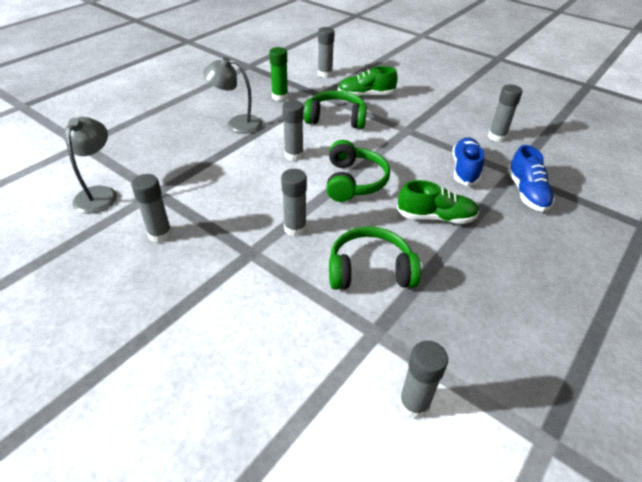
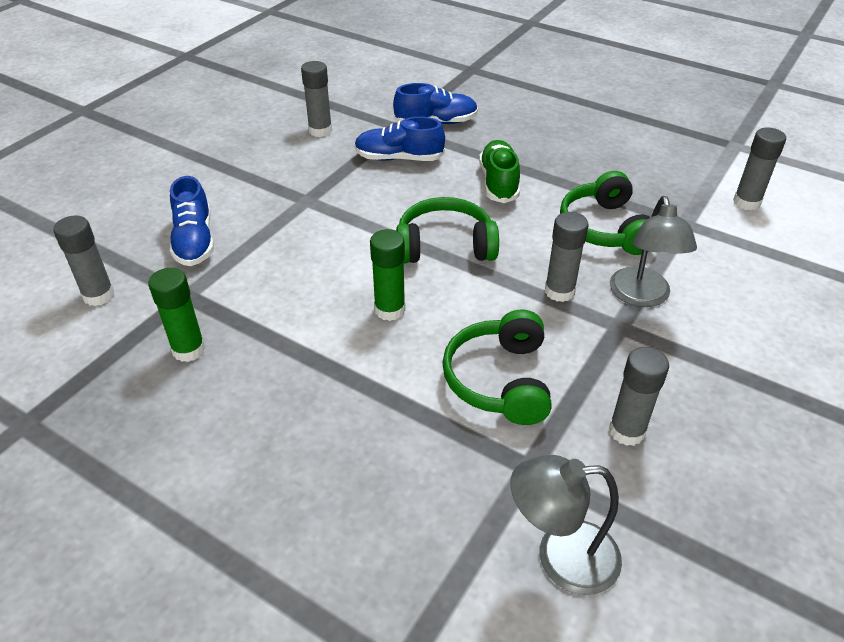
camera: 95 degrees left, 0 degrees up
(237, 124) = (295, 398): grey lamp -> grey lamp (641, 297)
(294, 155) = (390, 310): grey glue stick -> green glue stick
(336, 119) = (275, 271): green headphones -> green headphones (500, 380)
(366, 95) = (194, 241): green shoe -> blue shoe

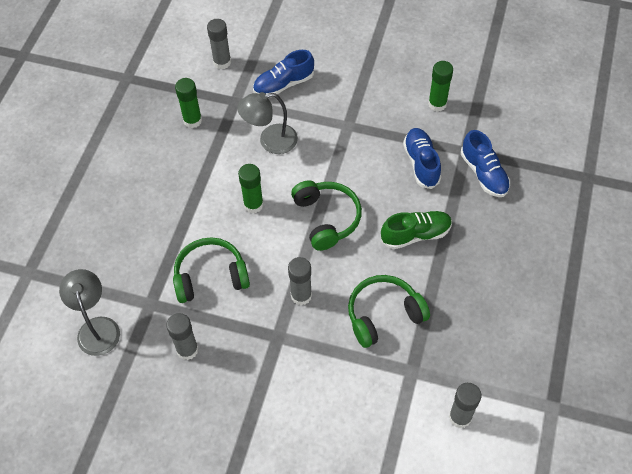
camera: 75 degrees right, 15 degrees up
(320, 131) = (437, 104): grey glue stick -> green glue stick
(641, 297) = (312, 347): grey lamp -> grey lamp (270, 141)

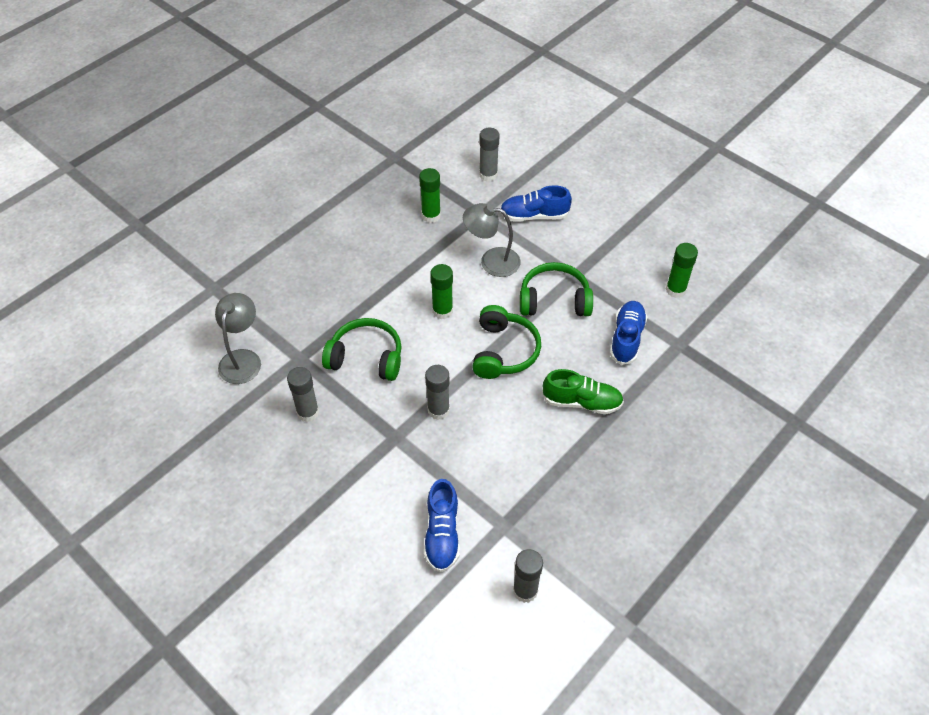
camera: 25 degrees right, 5 degrees down
(384, 315) = (506, 462): green headphones -> green headphones (554, 300)
(484, 173) = (685, 373): blue shoe -> blue shoe (442, 534)

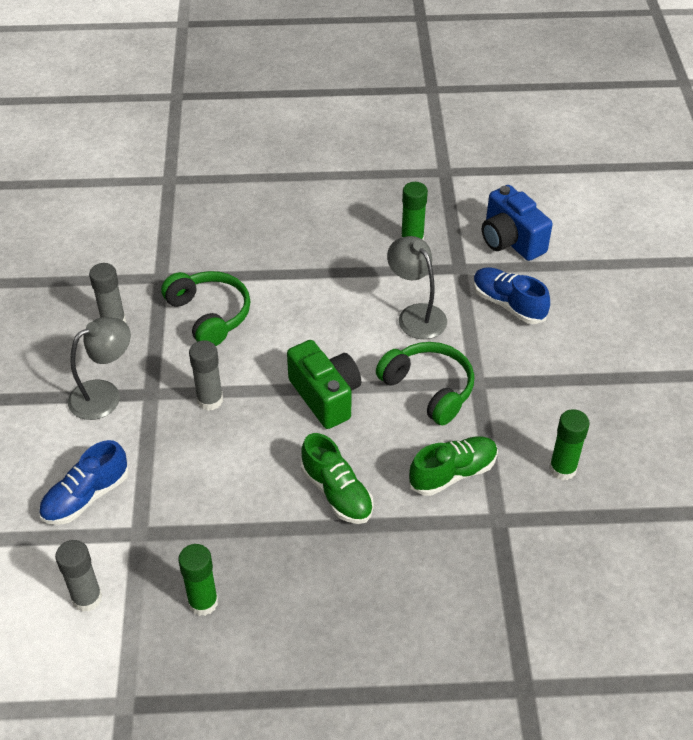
camera: 45 degrees right, 5 degrees down
(242, 359) = (121, 247): grey lamp -> grey lamp (104, 394)
(442, 311) = (318, 325): green glue stick -> green glue stick (203, 602)
(488, 175) = (510, 240): grey glue stick -> blue camera
(503, 351) = (325, 396): green headphones -> green camera
(626, 338) = (453, 473): blue shoe -> green shoe

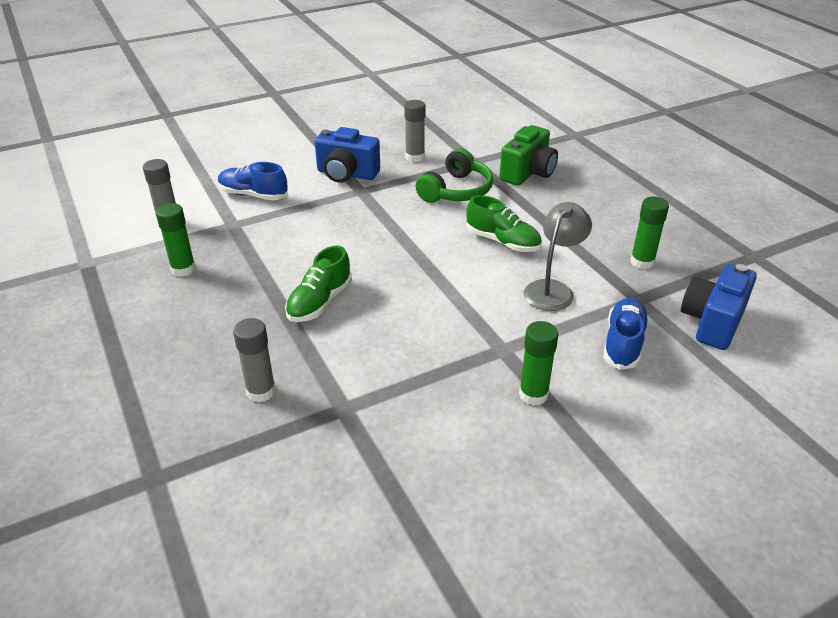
camera: 65 degrees right, 10 degrees down
(104, 394) = (346, 174): grey lamp -> blue camera
(210, 400) = (373, 216): grey glue stick -> grey glue stick (261, 391)
(325, 396) = (417, 267): green camera -> green camera (528, 173)
(428, 389) = (470, 321): green headphones -> none
(453, 473) = (381, 363): green shoe -> green shoe (502, 242)
(562, 469) = (435, 440): green glue stick -> green glue stick (533, 395)

